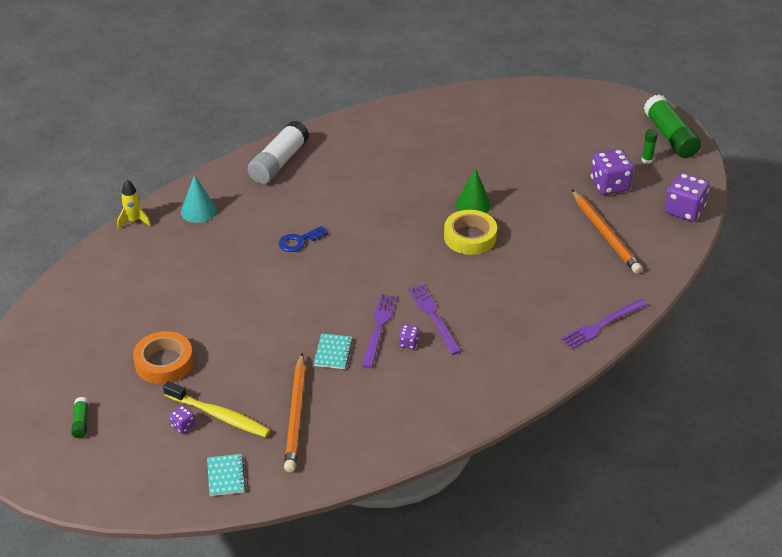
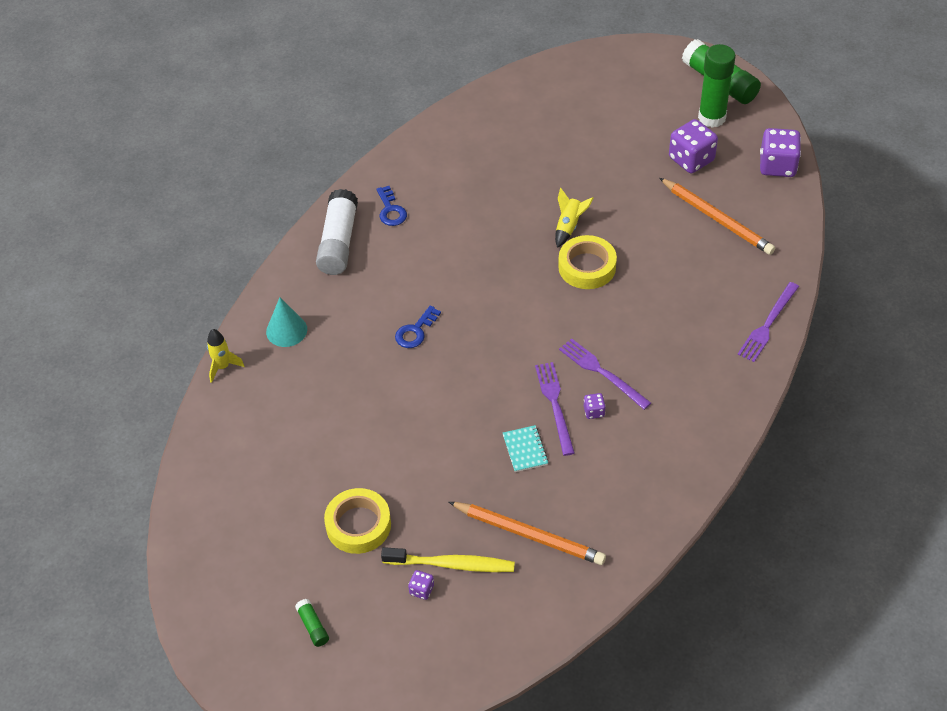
camera: 20 degrees left, 10 degrees up
(164, 363) = (358, 525): orange tape -> yellow tape
(226, 476) = (498, 630): turquoise notebook -> none
(296, 415) = (529, 535): orange pencil -> orange pencil turned 45 degrees counterclockwise
(334, 152) = (391, 210): none -> blue key
(473, 204) = (569, 226): green cone -> yellow rocket
(647, 160) = (712, 117): green glue stick -> green glue stick, size x2.24

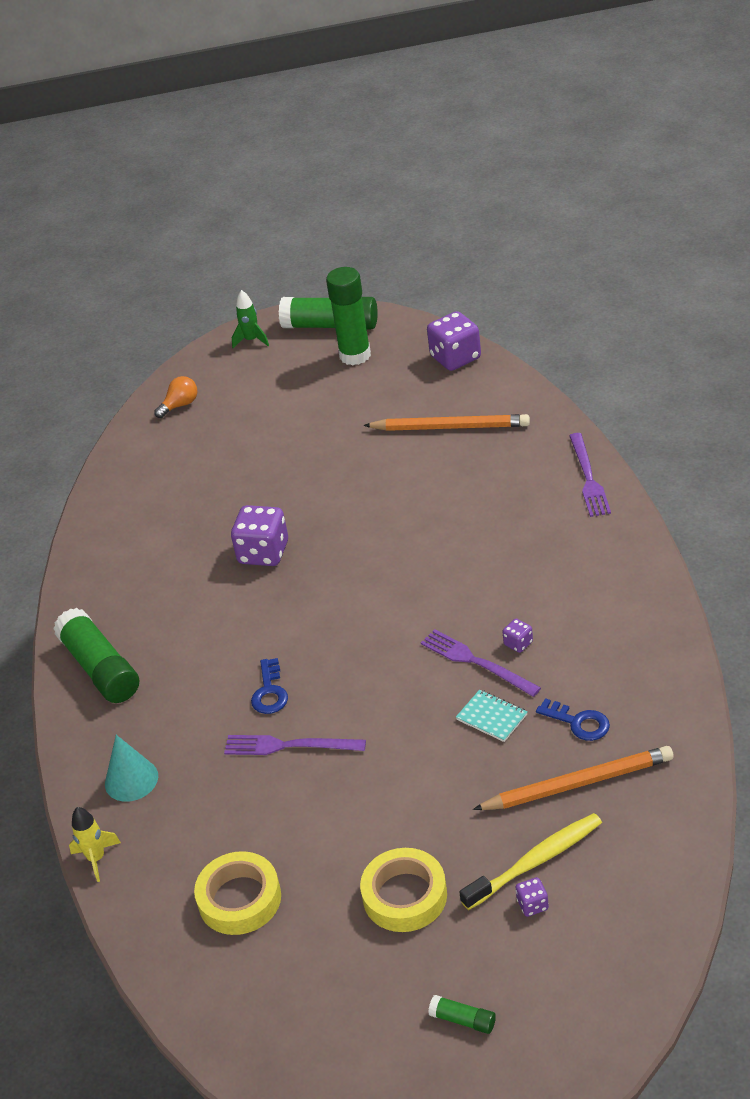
camera: 35 degrees left, 10 degrees down
(338, 242) = (100, 668): white glue stick -> green glue stick
(391, 210) = (126, 608): blue key -> blue key (578, 722)
(562, 80) = (180, 405): none -> orange light bulb
(569, 226) = (321, 514): yellow rocket -> none
(587, 267) = (376, 535): yellow tape -> yellow tape (239, 899)
(602, 372) = (488, 608): purple fork -> purple fork (289, 746)
(656, 59) = (251, 340): none -> green rocket
(691, 159) = (374, 397): purple dice -> purple dice (263, 553)

